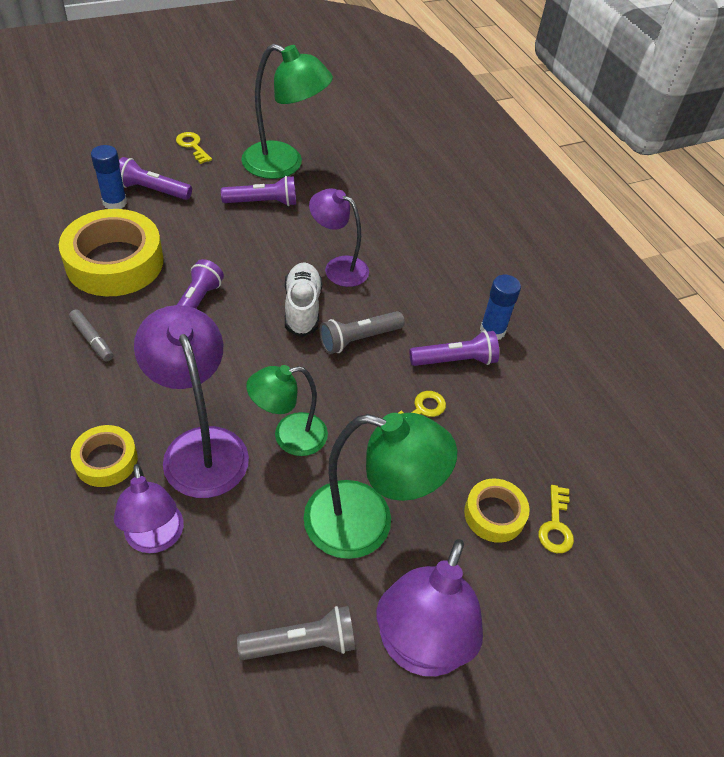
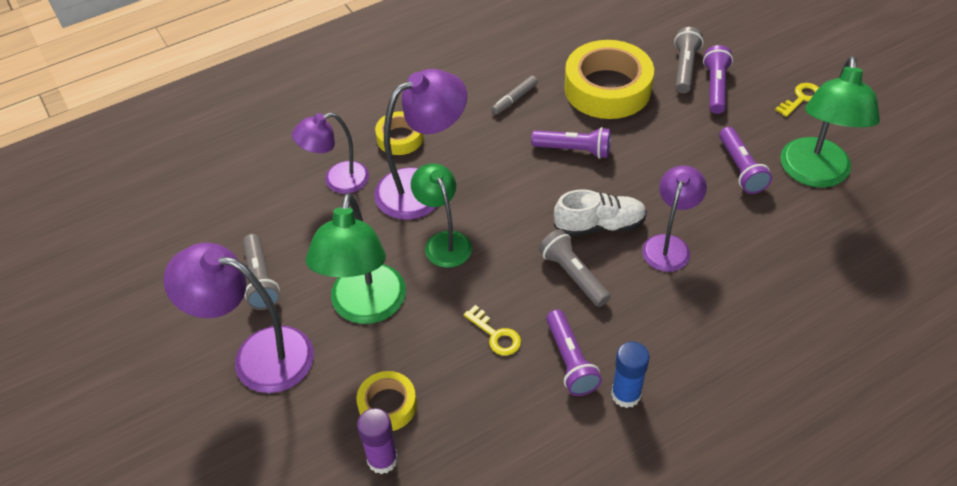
camera: 90 degrees right, 0 degrees up
(115, 202) = (684, 68): blue glue stick -> grey flashlight
(556, 525) = (382, 459): yellow key -> purple glue stick

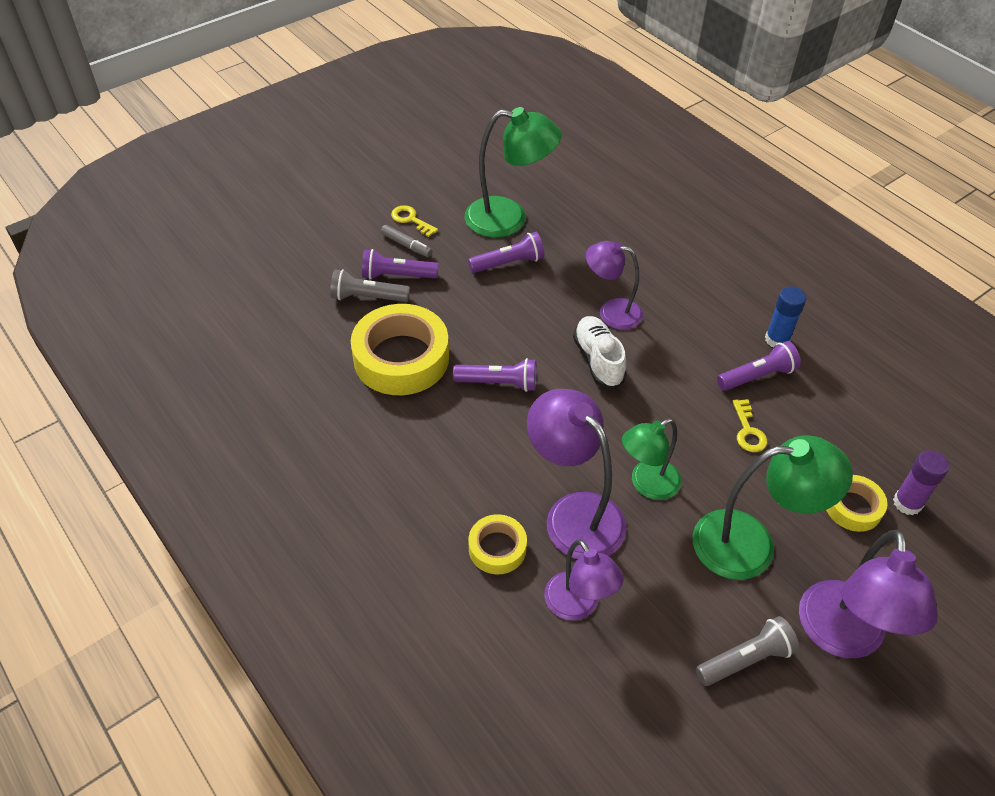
camera: 100 degrees left, 0 degrees up
(496, 335) = (748, 431): yellow key -> yellow key turned 135 degrees clockwise
(514, 99) = (422, 439): grey marker -> grey marker (406, 245)
(573, 275) = (663, 377): grey flashlight -> none
(574, 150) = (498, 383): purple flashlight -> purple flashlight turned 90 degrees clockwise

